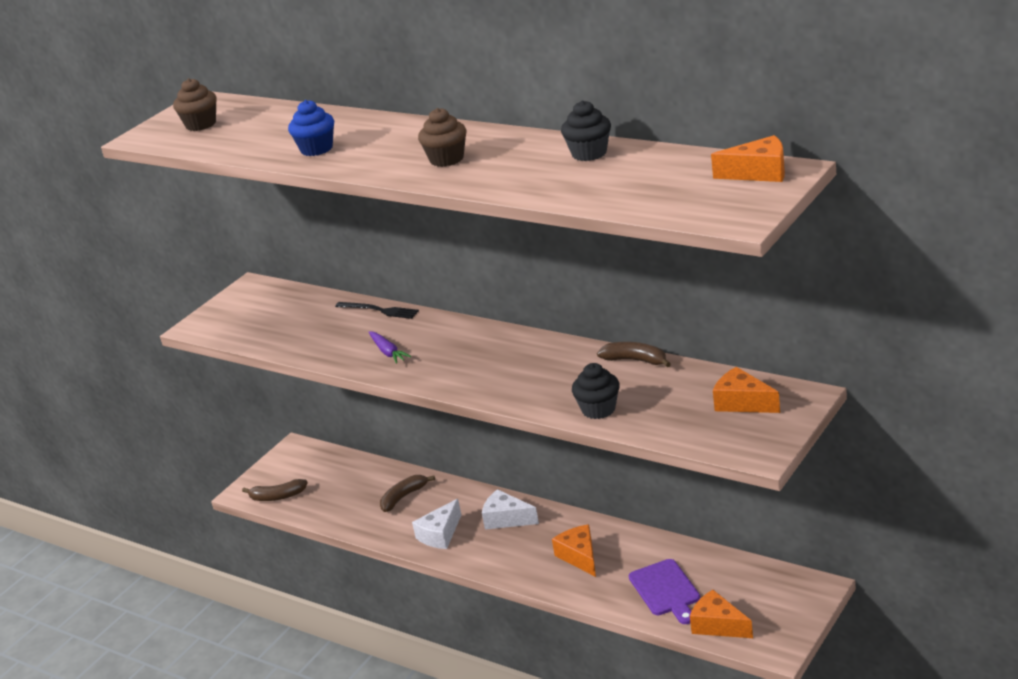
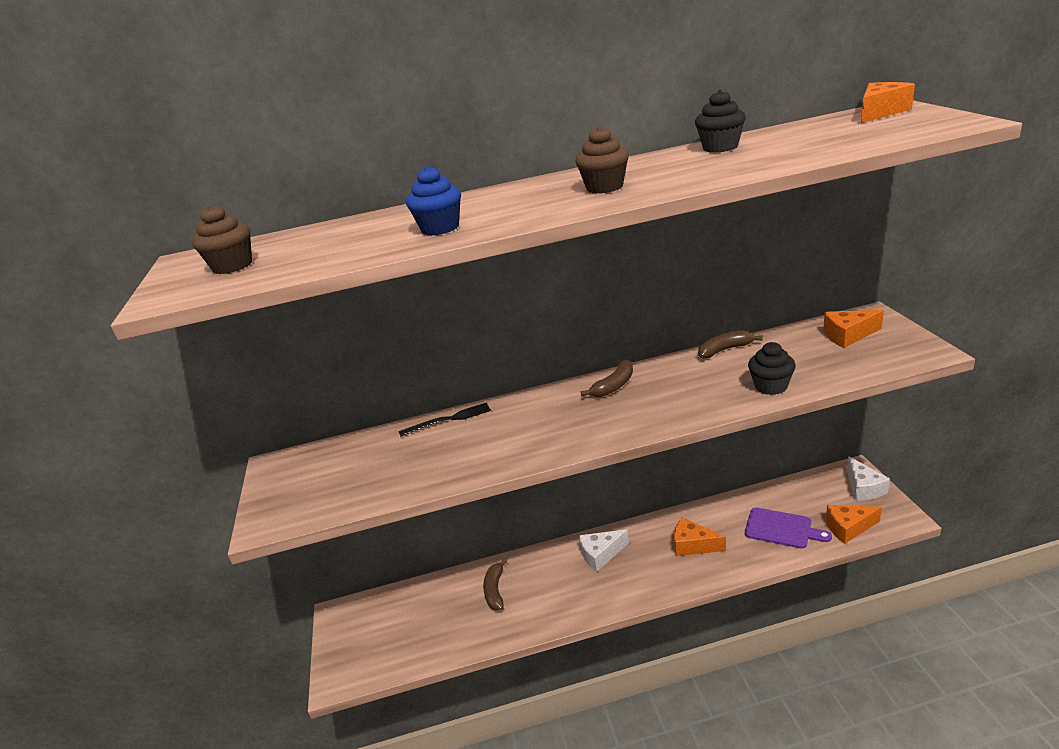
camera: 45 degrees left, 0 degrees up
(277, 496) = (376, 662): brown banana -> brown banana (614, 386)
(388, 352) = (517, 440): purple carrot -> none
(440, 534) = (569, 597): white cheese -> white cheese (863, 488)

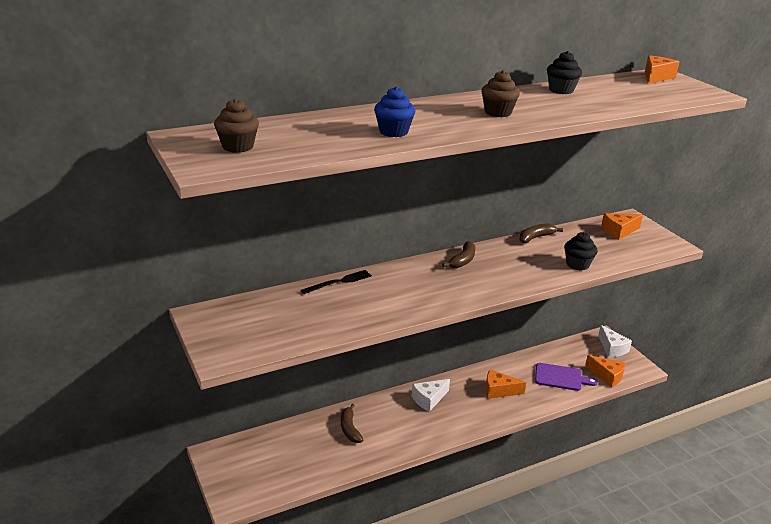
camera: 20 degrees left, 0 degrees up
(848, 528) = (607, 376): orange cheese -> orange cheese turned 120 degrees counterclockwise

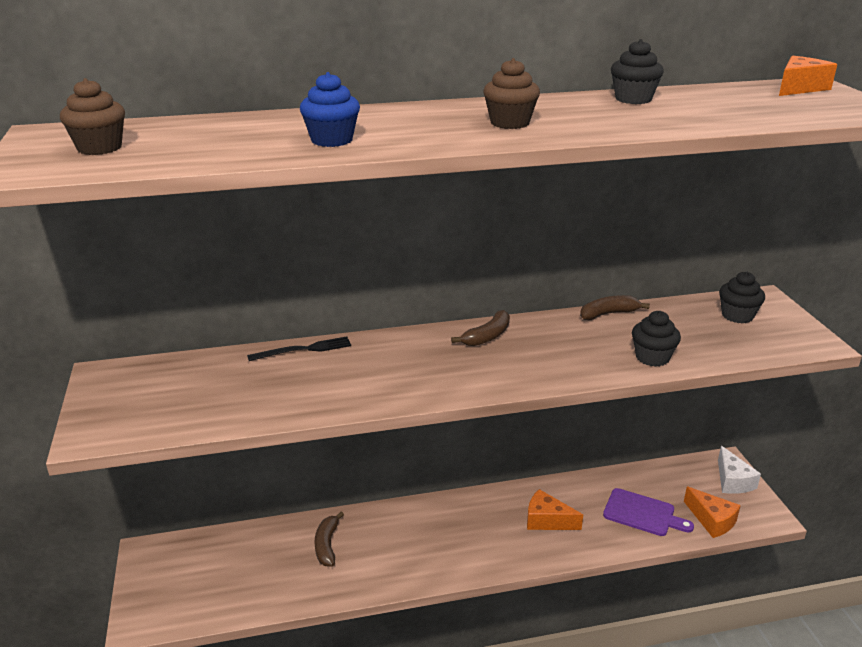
camera: 15 degrees right, 0 degrees up
(429, 399) = (447, 519): white cheese -> none
(618, 231) = (737, 316): orange cheese -> black cupcake

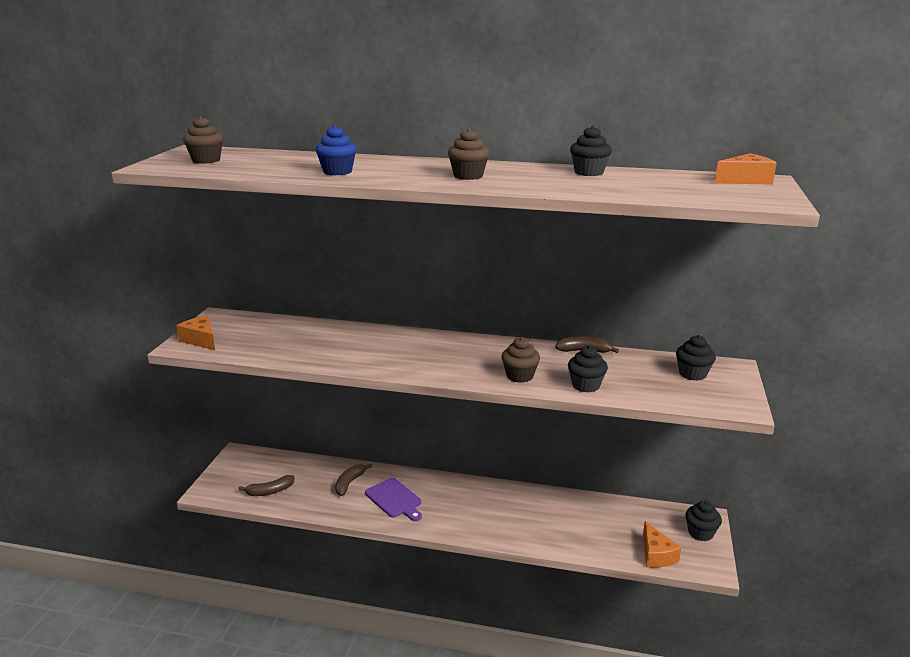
camera: 25 degrees right, 5 degrees down
(304, 349) = (345, 328): black fork -> none
(487, 336) = (475, 346): brown banana -> brown banana (270, 491)
(547, 520) = (518, 514): orange cheese -> orange cheese (201, 340)
(573, 364) = (519, 376): none -> brown cupcake
(642, 513) = (599, 532): purple cutting board -> purple cutting board (394, 499)
(732, 481) = (700, 533): white cheese -> black cupcake

